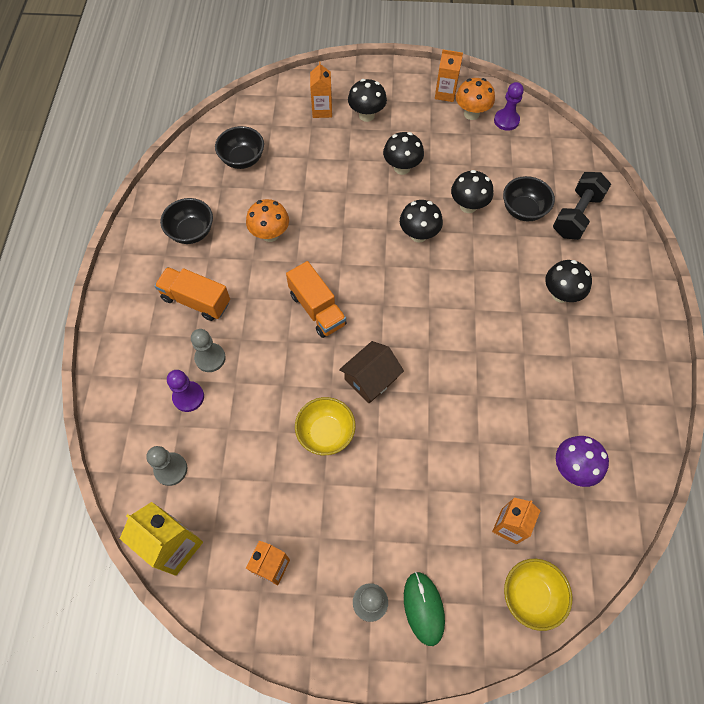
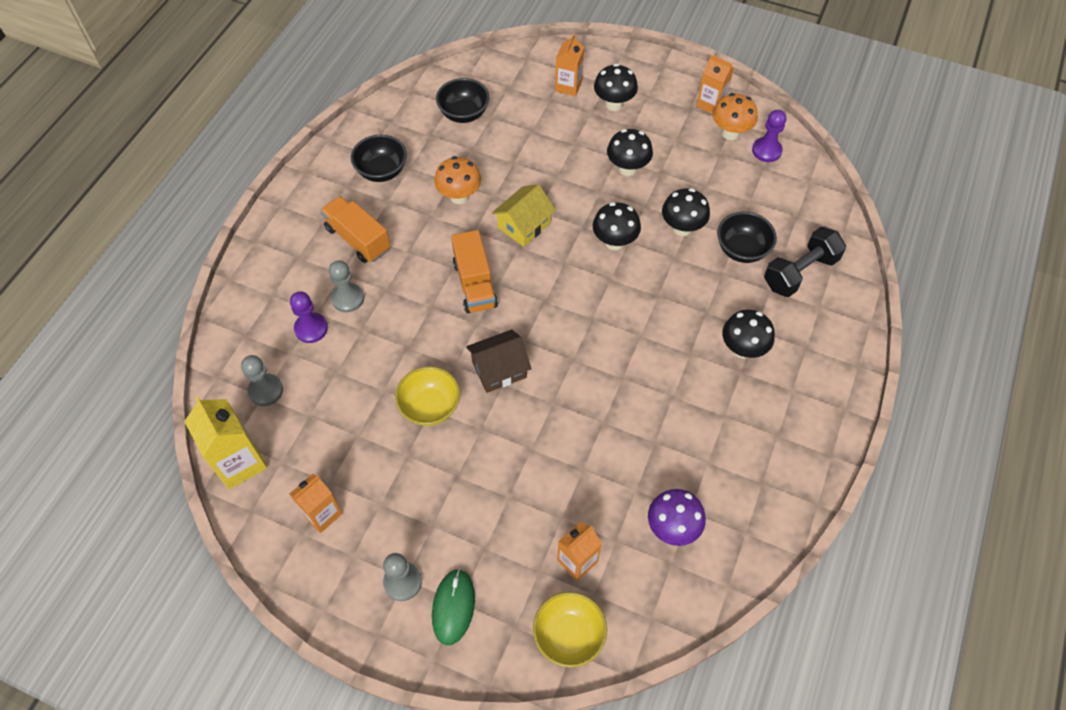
camera: 20 degrees right, 5 degrees down
(337, 243) = (524, 225): none -> yellow house

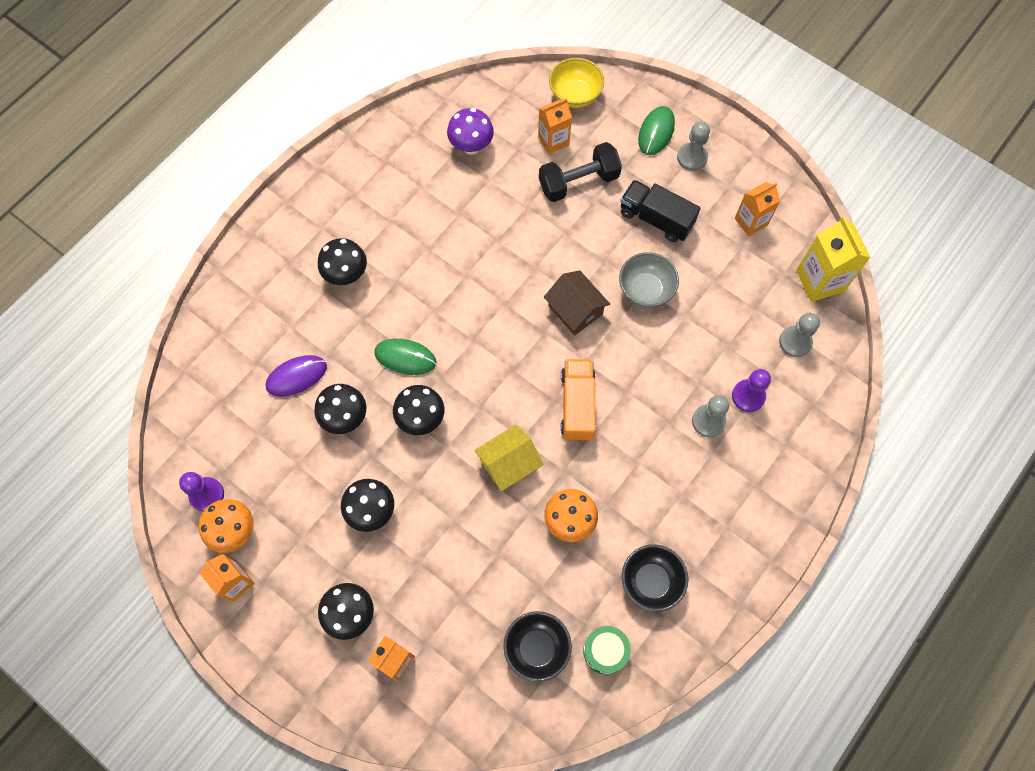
camera: 165 degrees left, 10 degrees up
(358, 239) = (690, 492): orange truck -> none
(410, 122) = (605, 651): none -> green drum
(430, 407) = (645, 290): yellow bowl -> grey bowl
(433, 490) = (656, 219): none -> black truck
(499, 369) = (575, 310): brown house -> brown house turned 60 degrees clockwise
(650, 287) = (405, 357): none -> green mouse
(741, 250) = (296, 376): black bowl -> purple mouse
(800, 272) = (253, 337): black dumbbell -> black dumbbell (578, 182)

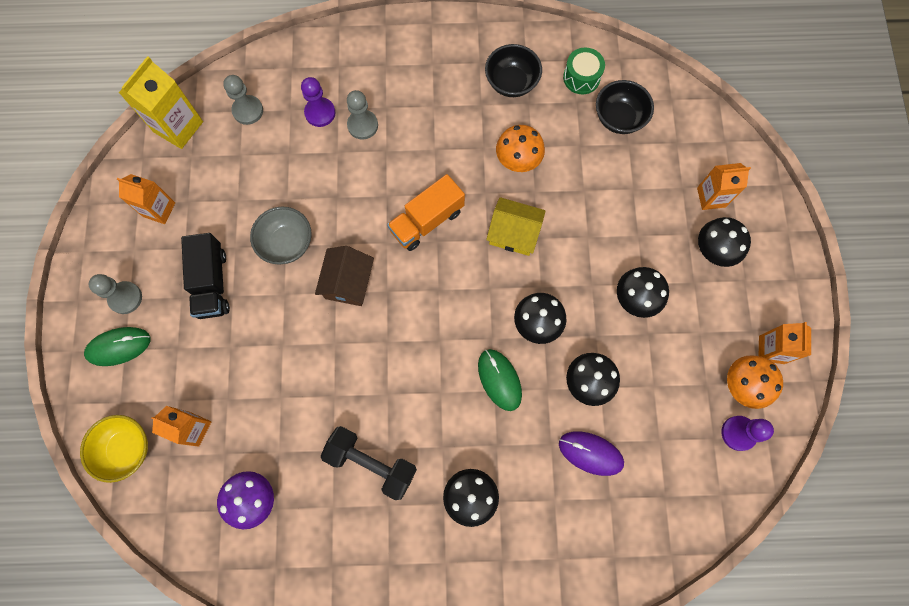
camera: 130 degrees left, 5 degrees up
(578, 182) = (221, 373): black dumbbell -> black dumbbell (371, 463)

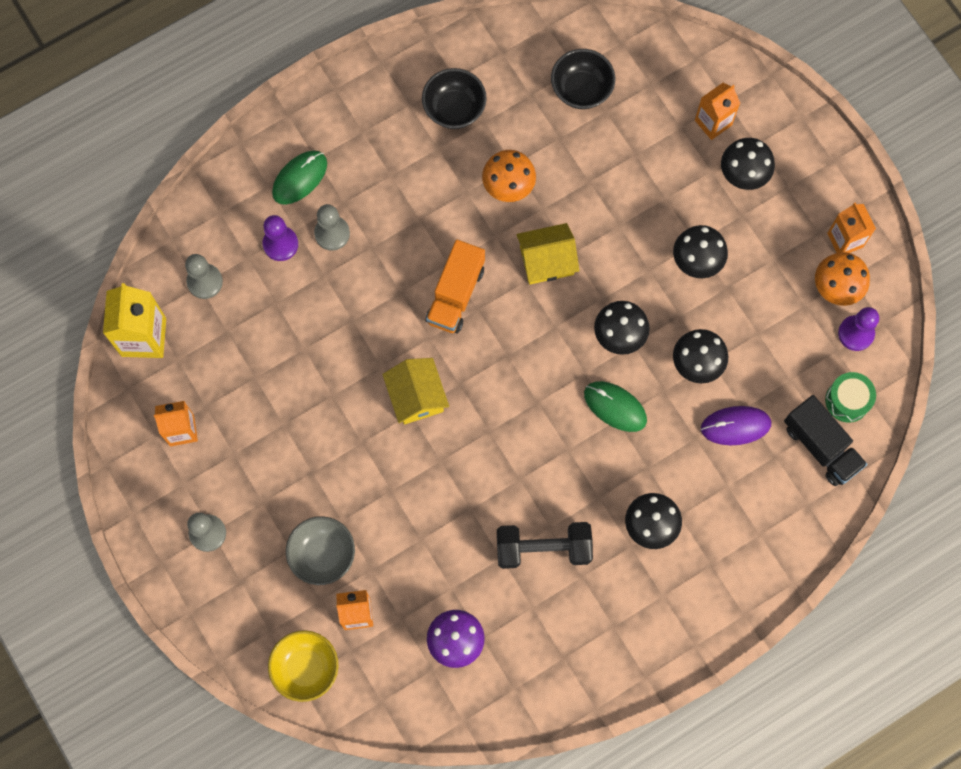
camera: 30 degrees left, 0 degrees up
(119, 347) = (233, 581): green mouse -> green mouse (300, 178)
(212, 283) = (283, 471): black truck -> black truck (821, 446)
(287, 243) = (332, 392): grey bowl -> grey bowl (322, 555)
(348, 282) = (416, 396): brown house -> yellow house
(581, 78) = (521, 66): green drum -> green drum (847, 400)

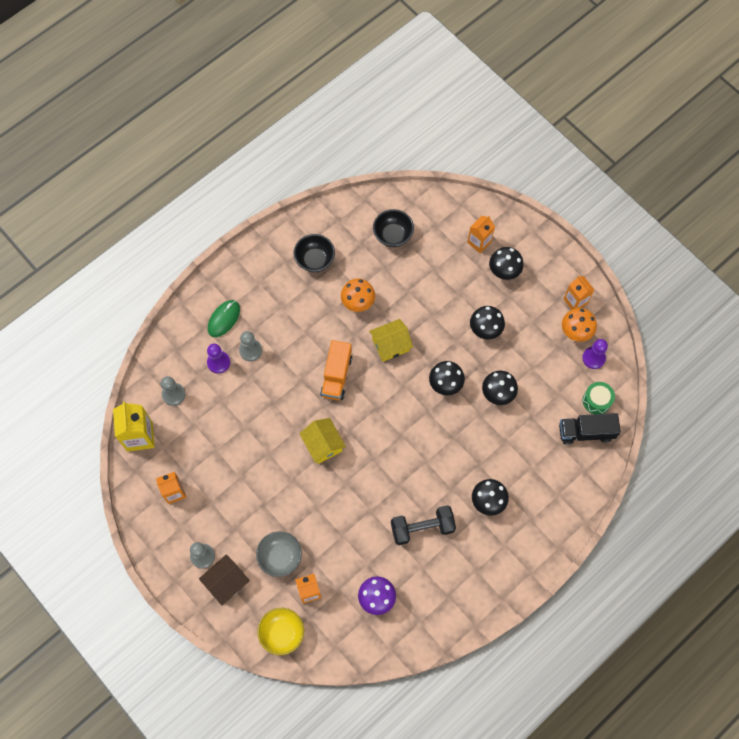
camera: 10 degrees left, 5 degrees down
(236, 578) = (226, 582): none -> brown house
(615, 407) = (451, 429): green mouse -> none
(735, 426) = (529, 429): purple mouse -> none
(821, 446) = (586, 432): black truck -> black truck turned 135 degrees clockwise

